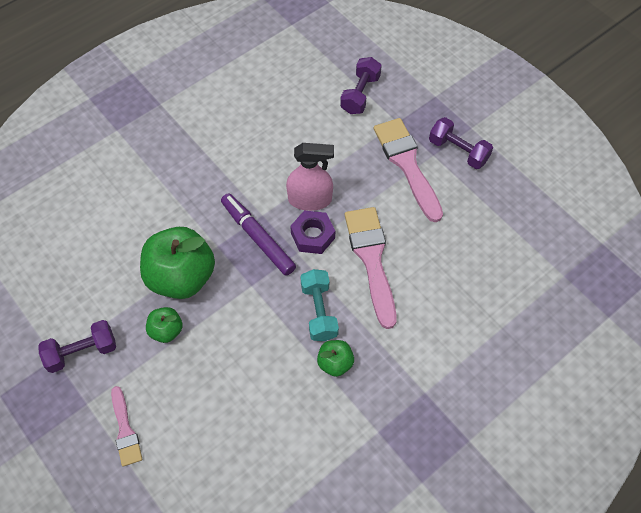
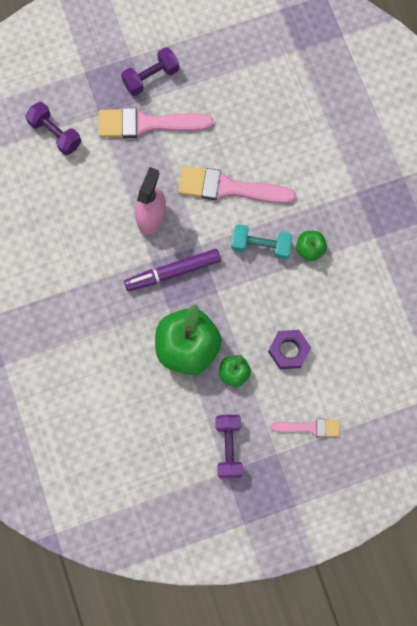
camera: 70 degrees left, 15 degrees up
(313, 236) = (188, 226): purple nut -> purple nut (288, 350)

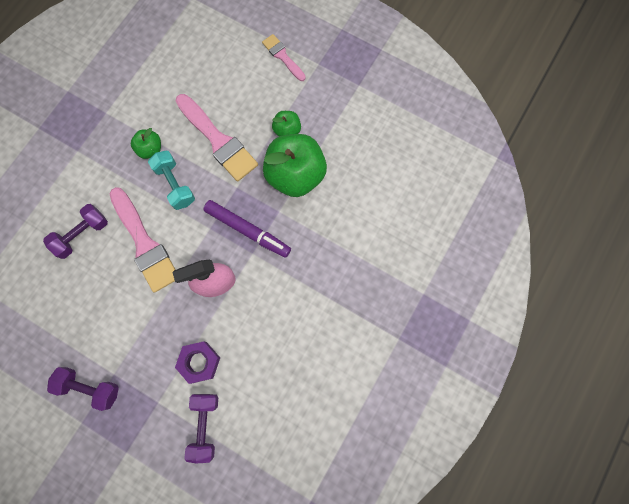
camera: 130 degrees left, 0 degrees up
(147, 124) = (136, 353): pink brush -> pink brush (218, 140)
(228, 447) = (341, 95): purple dumbbell -> purple dumbbell (82, 234)
(288, 350) = (240, 108): purple nut -> purple nut (199, 362)

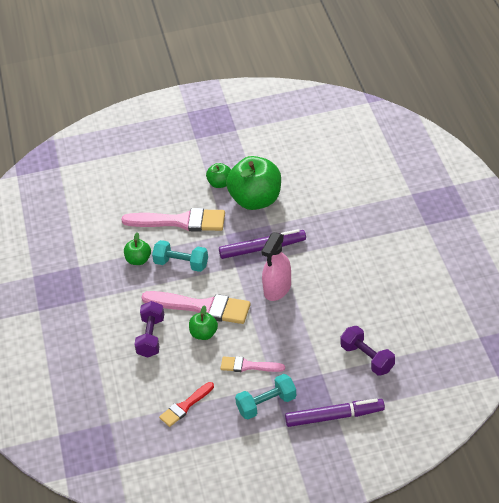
camera: 40 degrees left, 30 degrees down
(36, 326) = (185, 406): none -> red brush
(89, 387) = (266, 404): purple dumbbell -> turquoise dumbbell
(119, 271) = (204, 334): none -> green apple
(121, 454) = (334, 417): none -> purple marker
(199, 362) = (321, 333): purple nut -> none
(282, 56) = (166, 151): pink brush -> pink brush (248, 366)

